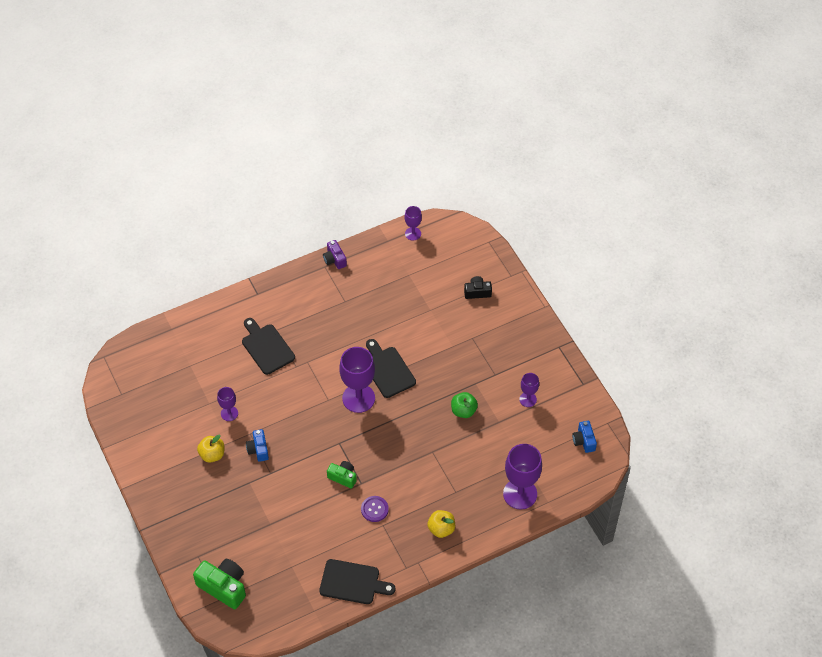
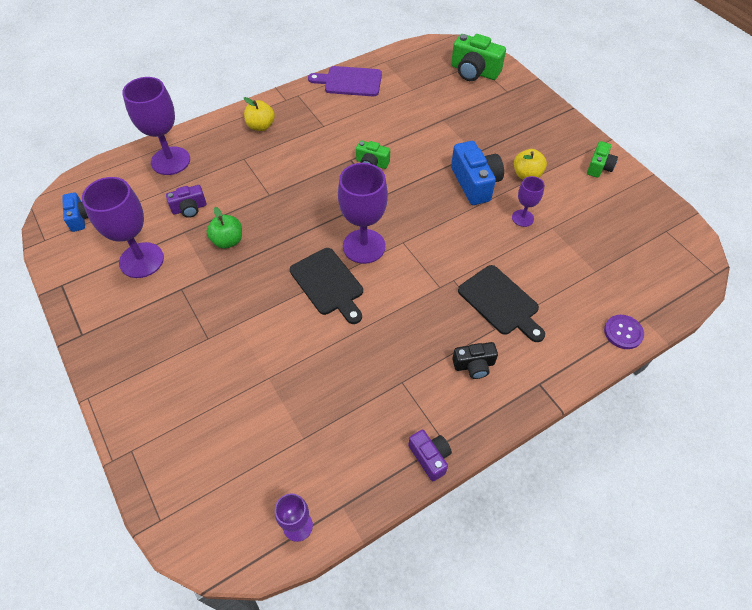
camera: 175 degrees right, 0 degrees up
(147, 458) = (599, 167): none -> green camera
(258, 449) = (475, 183): blue camera -> blue camera, size x1.70
(353, 582) = (350, 81): black cutting board -> purple cutting board
(374, 509) = (333, 138): purple button -> purple button (623, 332)
(477, 292) = (191, 414): black camera -> black camera (474, 365)
(497, 443) = (189, 208): none -> purple camera
(528, 399) = (141, 260): purple goblet -> purple goblet, size x1.89

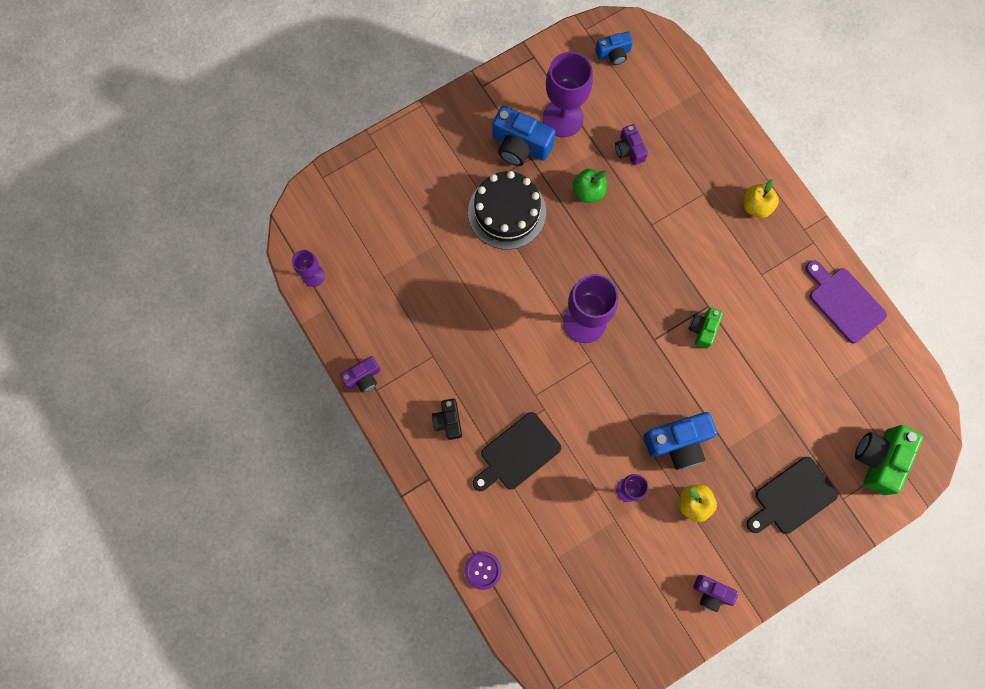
camera: 90 degrees right, 20 degrees up
(164, 298) = (520, 145): none -> blue camera
(170, 161) = (695, 121): purple goblet -> none
(240, 310) = (507, 212): none -> black cake
(328, 284) = (537, 289): black cutting board -> black cutting board (792, 497)
(350, 81) = (844, 302): purple cutting board -> purple cutting board turned 45 degrees counterclockwise
(599, 167) = (711, 593): green camera -> purple camera

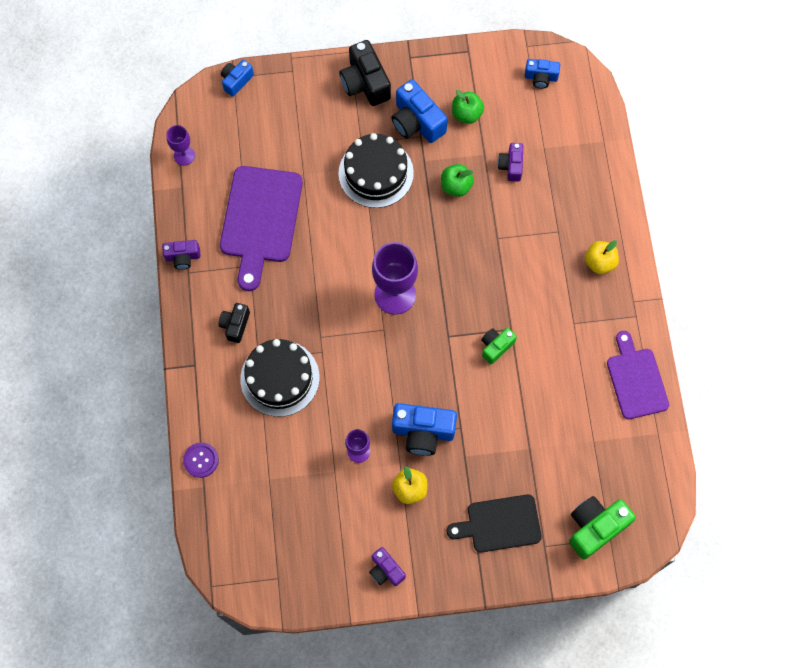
camera: 25 degrees right, 5 degrees down
(327, 180) = (236, 81): none -> blue camera
(420, 307) = (260, 220): none -> purple cutting board
(452, 129) = (365, 83): none -> black camera
(517, 453) = (280, 378): black cutting board -> black cake
(563, 118) = (466, 114): purple goblet -> green apple

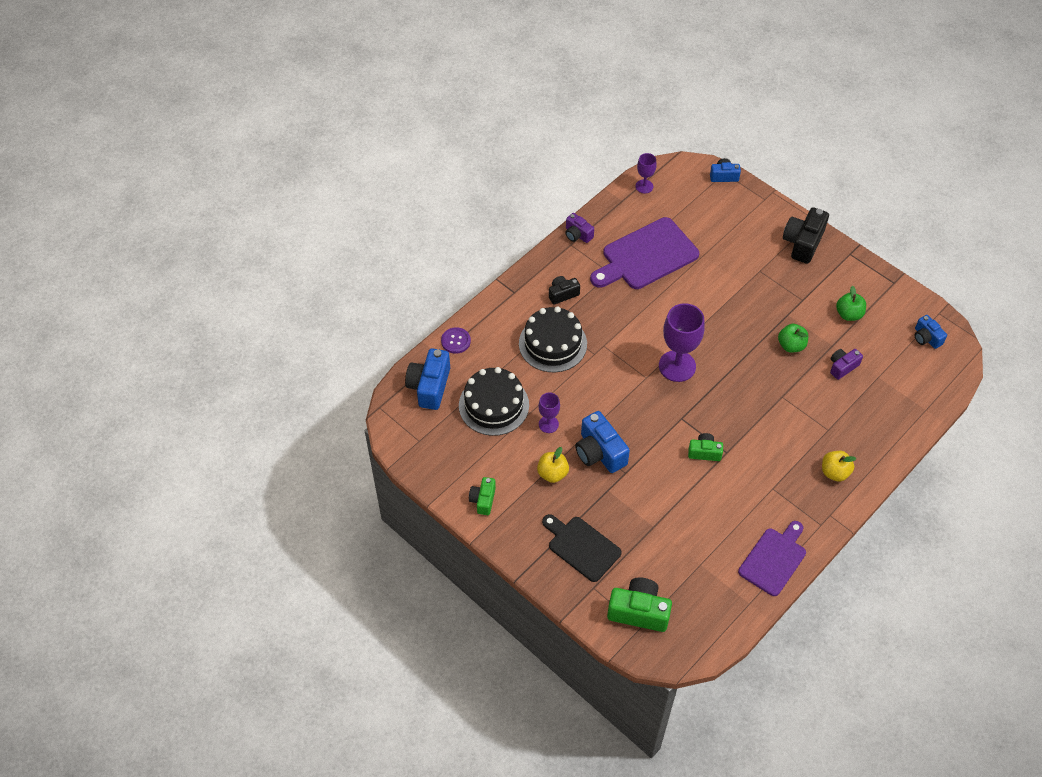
camera: 50 degrees right, 15 degrees down
(376, 173) = (748, 294): black cake -> black cake (493, 405)
(386, 570) = (483, 500): purple camera -> green camera
(417, 122) = (810, 290): blue camera -> blue camera (429, 386)

